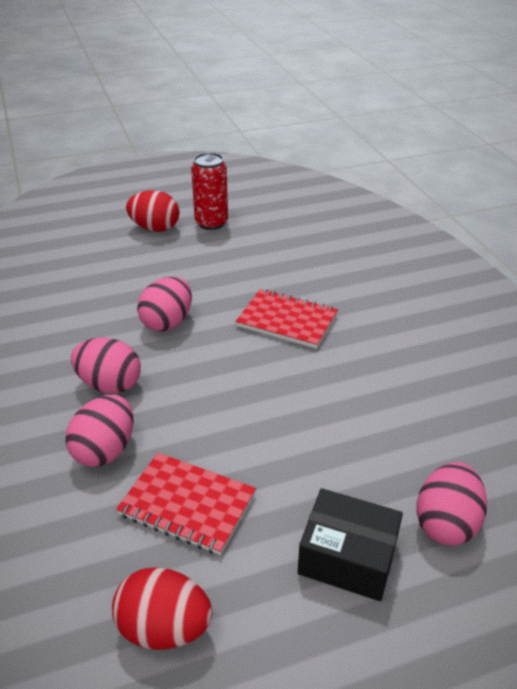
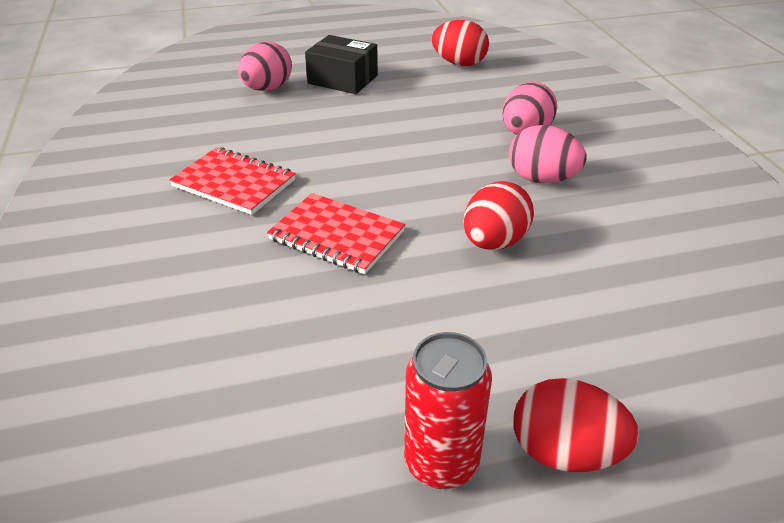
camera: 175 degrees left, 0 degrees up
(167, 322) = (494, 242): pink egg -> red egg
(187, 504) = (451, 103): red notebook -> red notebook (234, 183)

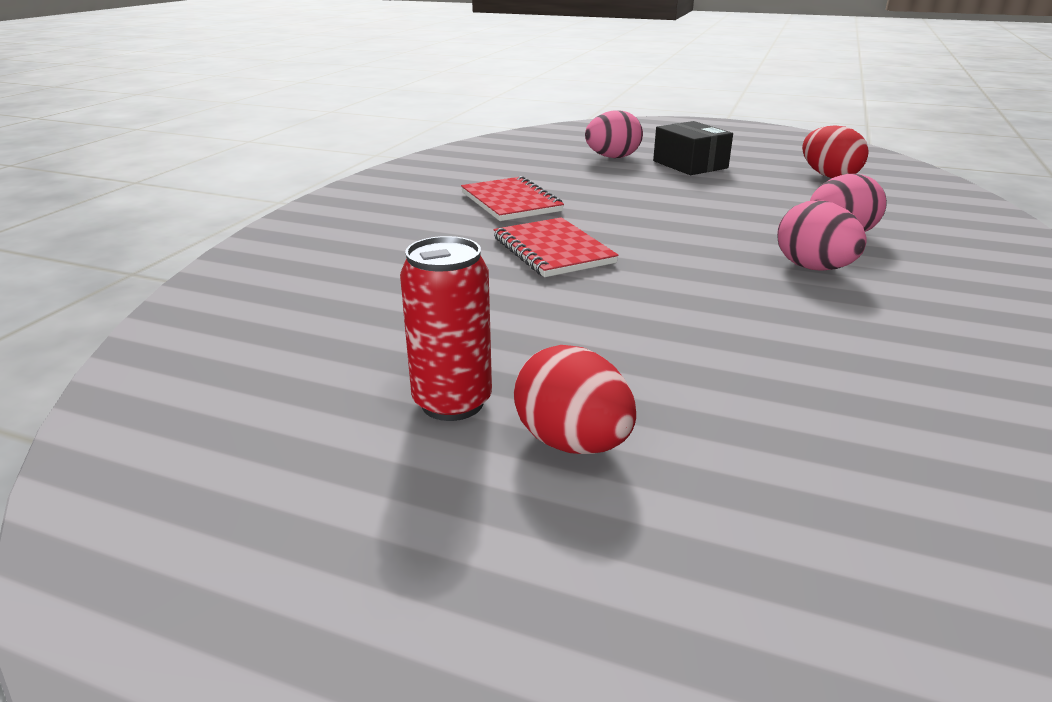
camera: 35 degrees right, 10 degrees down
(494, 242) = (697, 294): red egg -> none

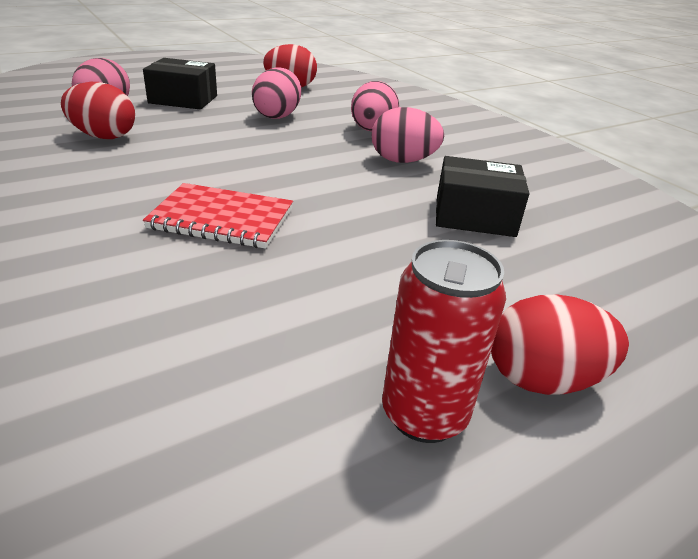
camera: 55 degrees left, 5 degrees up
(511, 202) = (89, 184): red notebook -> none
(575, 176) = (104, 136): none -> red egg
(756, 197) = (277, 116): none -> pink egg
(787, 334) = (474, 216): none -> black box

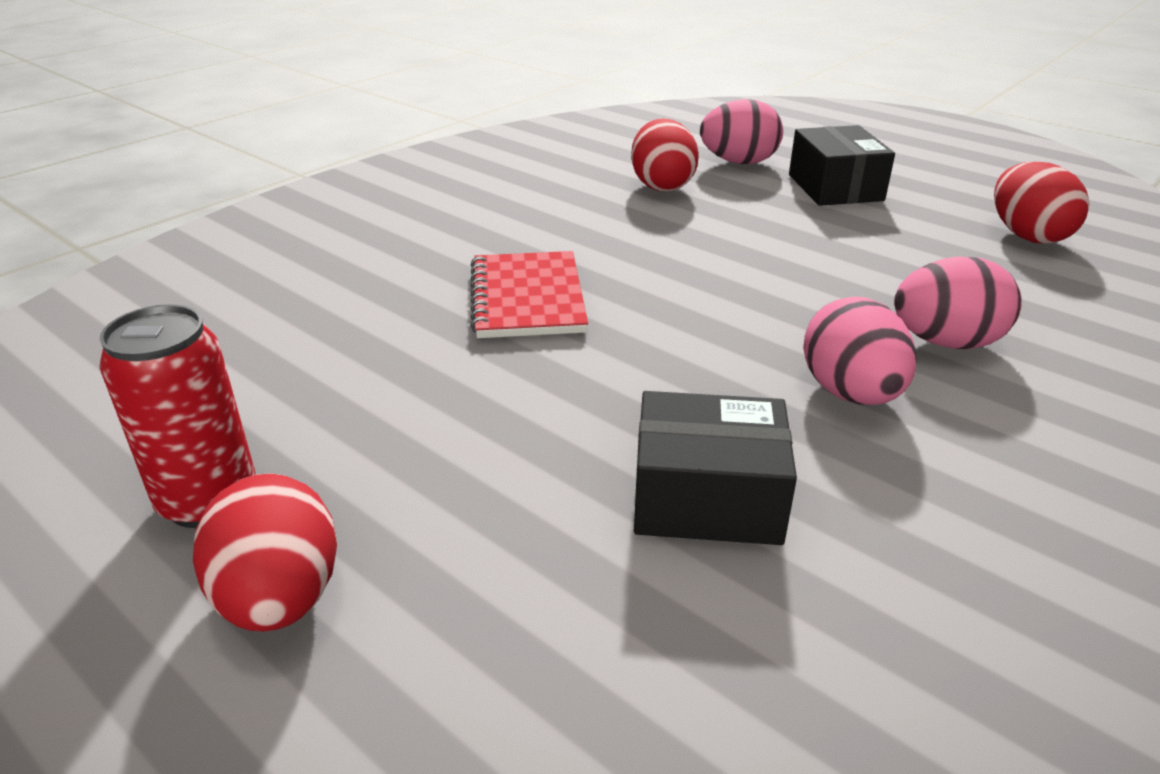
camera: 75 degrees right, 0 degrees up
(277, 116) = (880, 256): pink egg -> none
(474, 216) = (707, 498): black box -> black box turned 75 degrees counterclockwise

